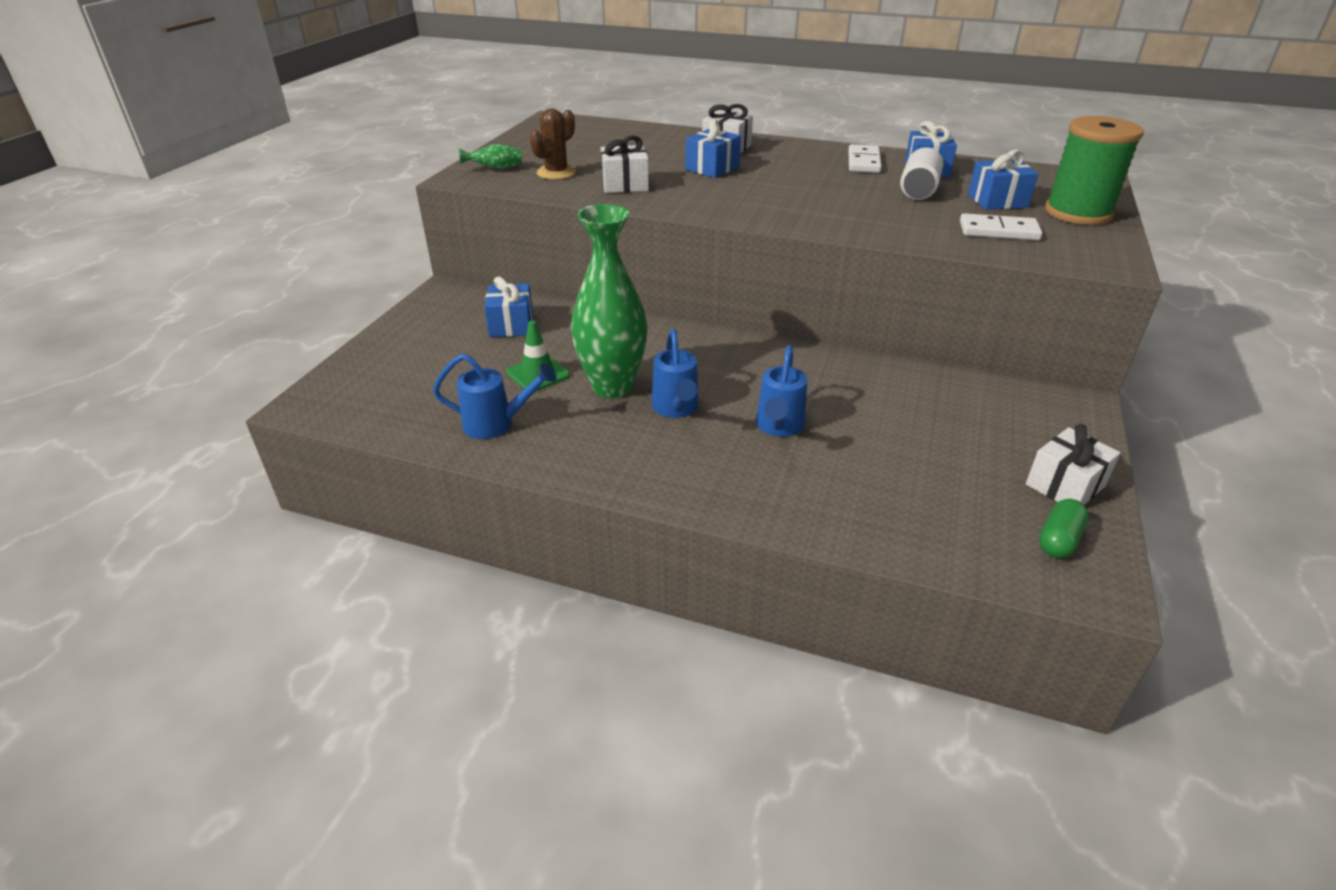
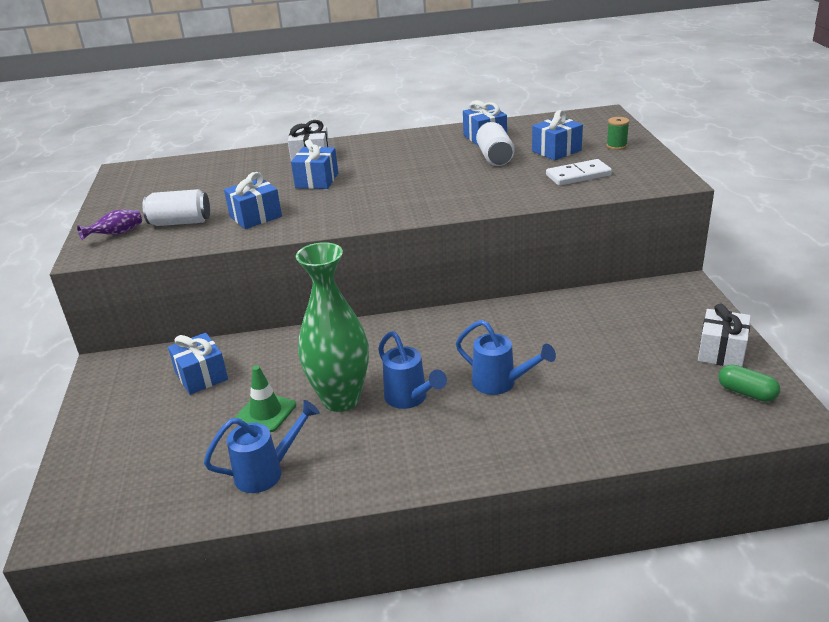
camera: 25 degrees left, 5 degrees down
(495, 169) = (116, 234): green vase -> purple vase
(556, 173) = (180, 222): brown cactus -> white can
(625, 185) = (255, 216): white gift -> blue gift
(778, 427) = (501, 383): blue watering can -> blue watering can turned 45 degrees counterclockwise
(864, 162) = (433, 143): white domino -> none
(1058, 540) = (746, 393): green capsule -> green capsule turned 60 degrees counterclockwise
(1078, 213) = (616, 146): green spool -> green spool, size x0.41

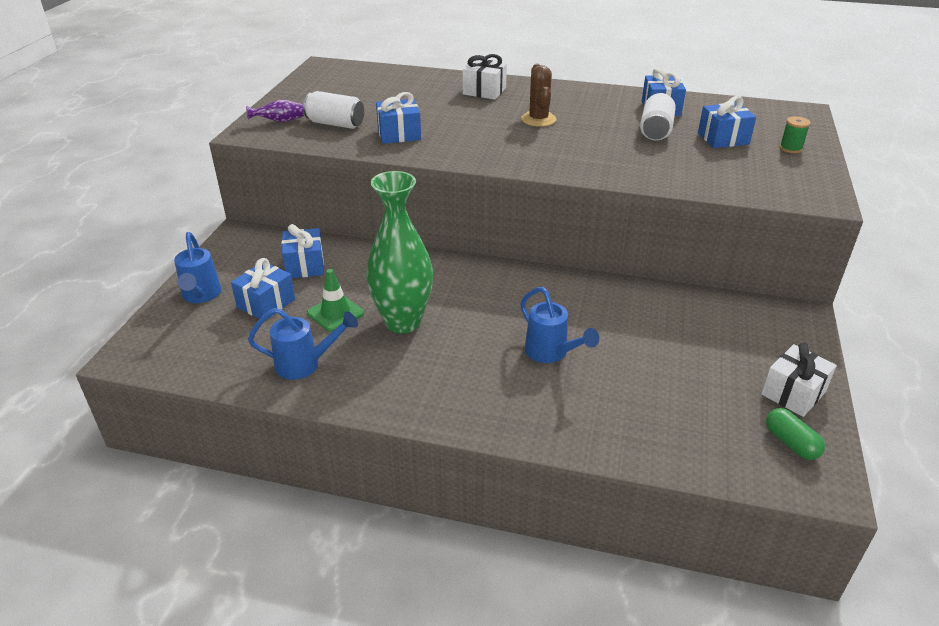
camera: 20 degrees right, 5 degrees up
(317, 180) = (474, 114): blue gift -> blue gift (266, 303)
(382, 172) = (538, 119): none -> brown cactus
(410, 399) = (461, 341): blue watering can -> blue watering can (201, 296)
(578, 175) = (726, 169): white domino -> none

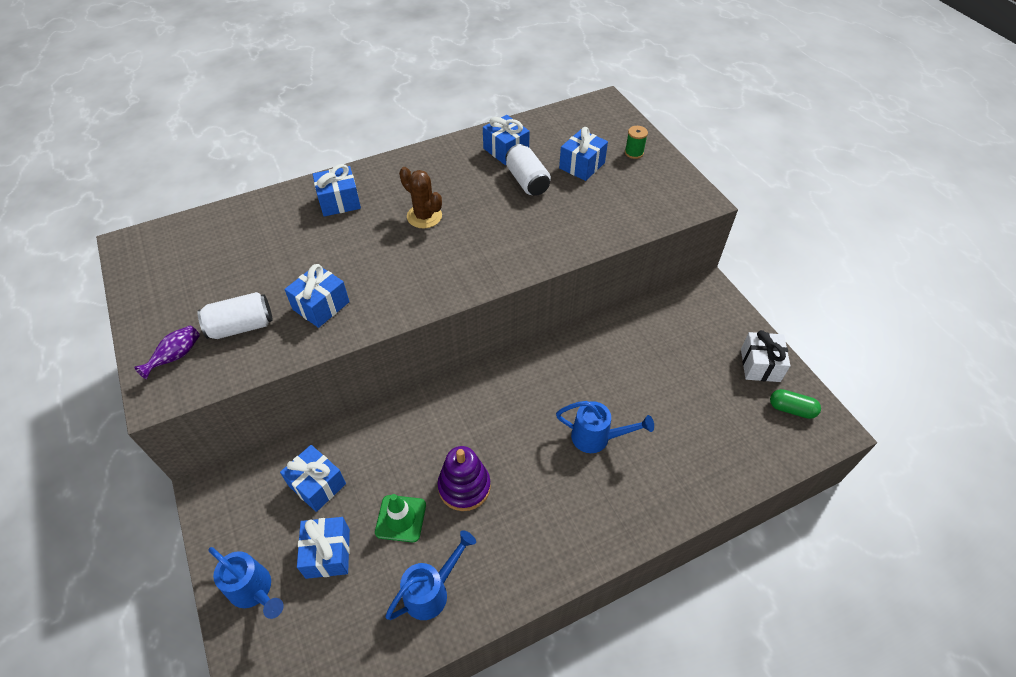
camera: 40 degrees left, 15 degrees up
(403, 322) = (464, 486): green vase -> purple stacking toy
(484, 91) = (339, 202): white gift -> blue gift

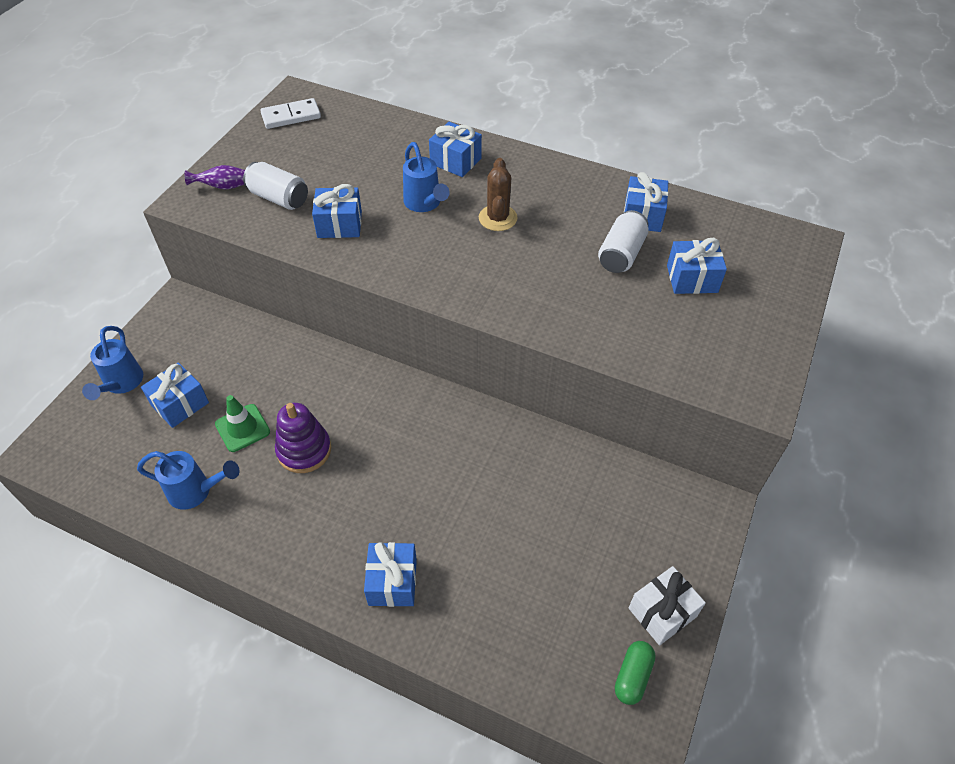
camera: 50 degrees right, 0 degrees up
(152, 263) = (291, 116): none -> white domino
(317, 485) = (230, 357): blue gift -> blue gift (392, 582)
(597, 438) = (436, 517): blue watering can -> blue watering can (425, 204)
(634, 153) = (763, 306): green spool -> none
(791, 409) = (632, 676): green capsule -> green capsule turned 45 degrees clockwise

